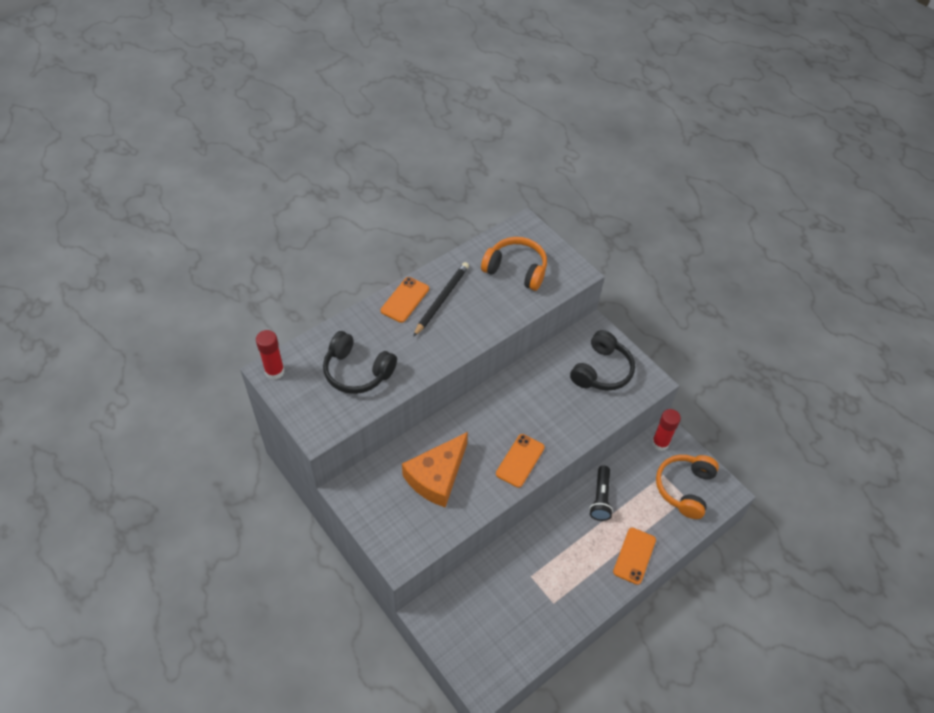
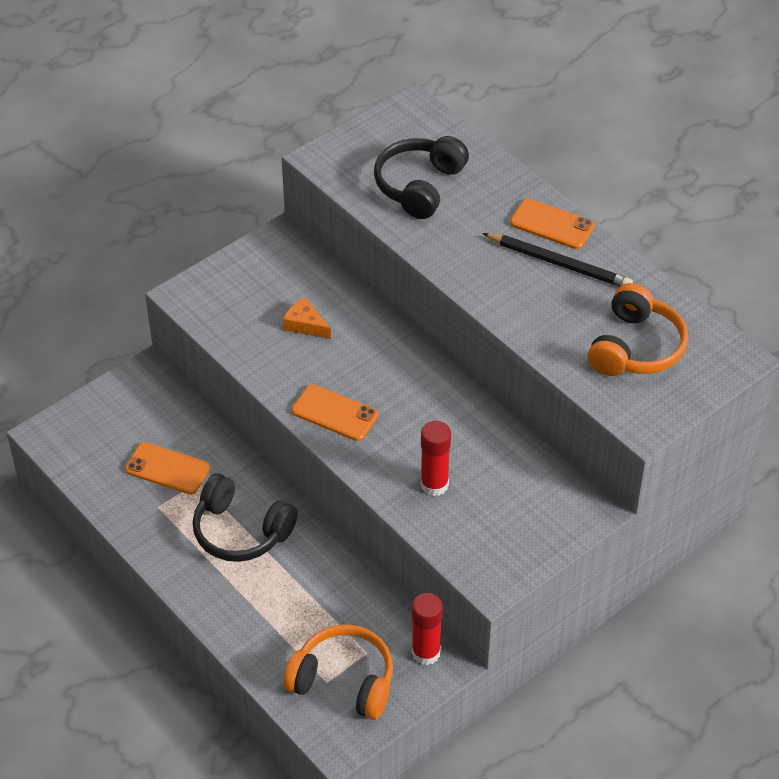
camera: 90 degrees right, 5 degrees down
(274, 371) = (411, 111): red glue stick -> red glue stick (434, 484)
(437, 476) = (305, 325): orange cheese -> orange cheese, size x0.48
(600, 498) = (321, 567): black flashlight -> none
(602, 370) = (506, 515): black headphones -> black headphones (240, 531)
(634, 556) = (227, 605): orange phone -> orange phone (167, 469)

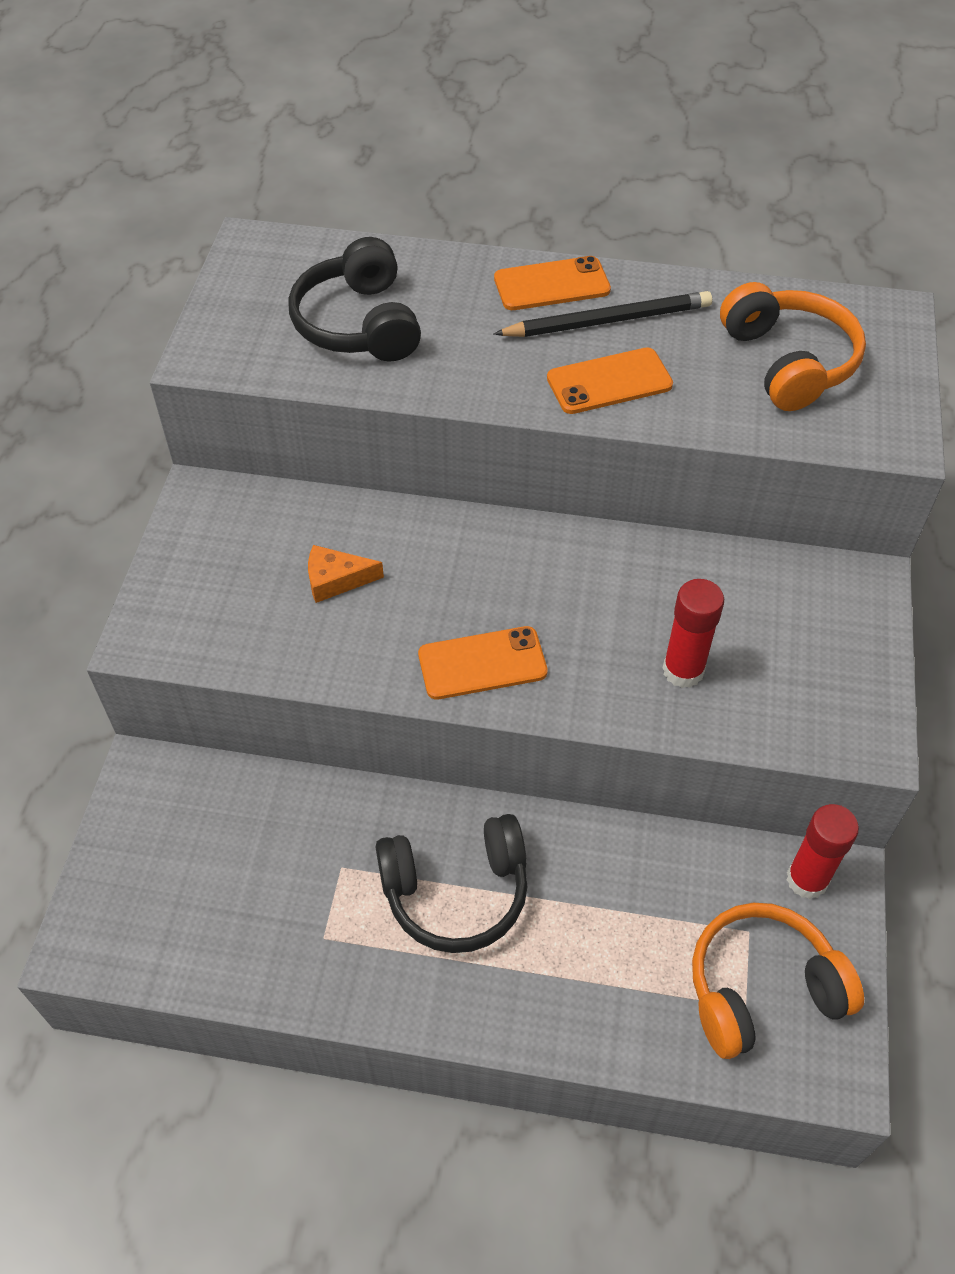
camera: 40 degrees left, 5 degrees up
(167, 469) = (288, 878): orange phone -> orange phone (609, 382)

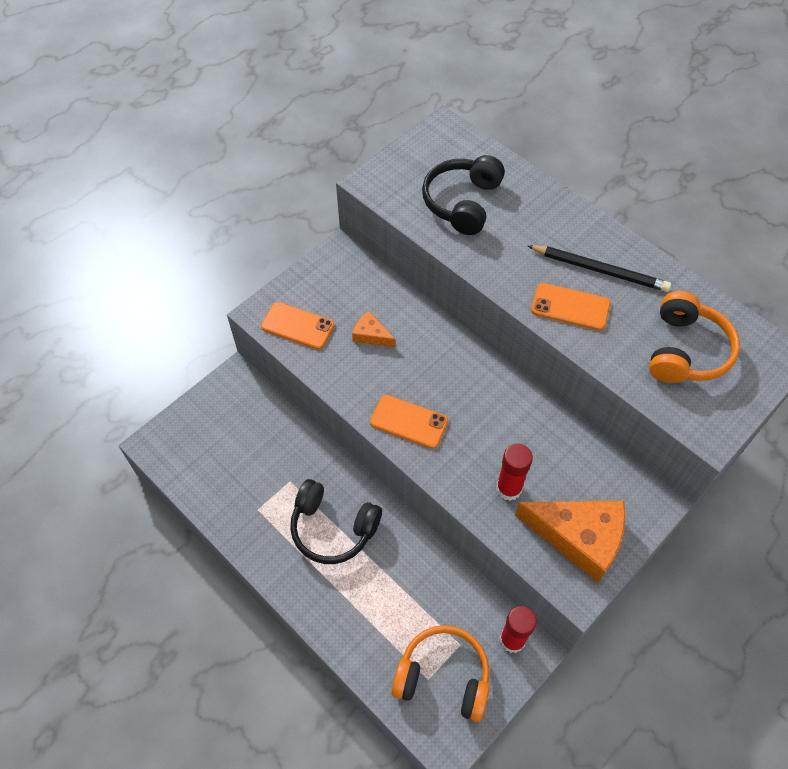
camera: 35 degrees right, 5 degrees up
(552, 284) = (586, 232): orange phone -> orange phone (297, 326)
(816, 678) = (578, 537): none -> orange cheese

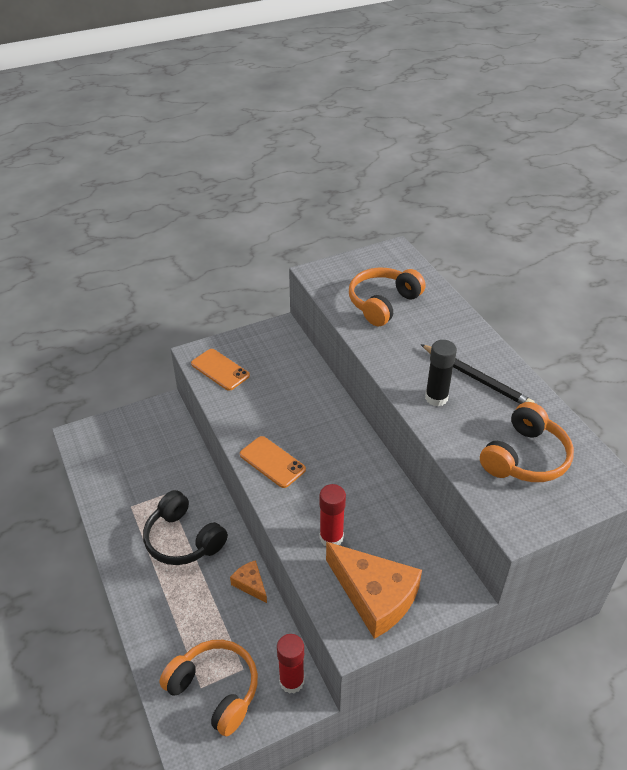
camera: 20 degrees right, 15 degrees down
(371, 335) = (275, 391): orange cheese -> orange cheese (250, 584)
(462, 202) = (383, 303): black headphones -> orange headphones
(570, 307) = (436, 398): orange phone -> black glue stick

